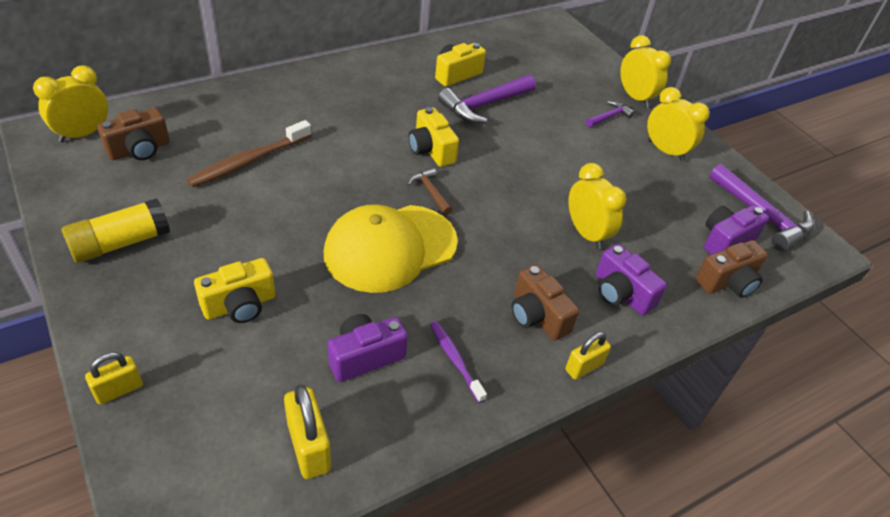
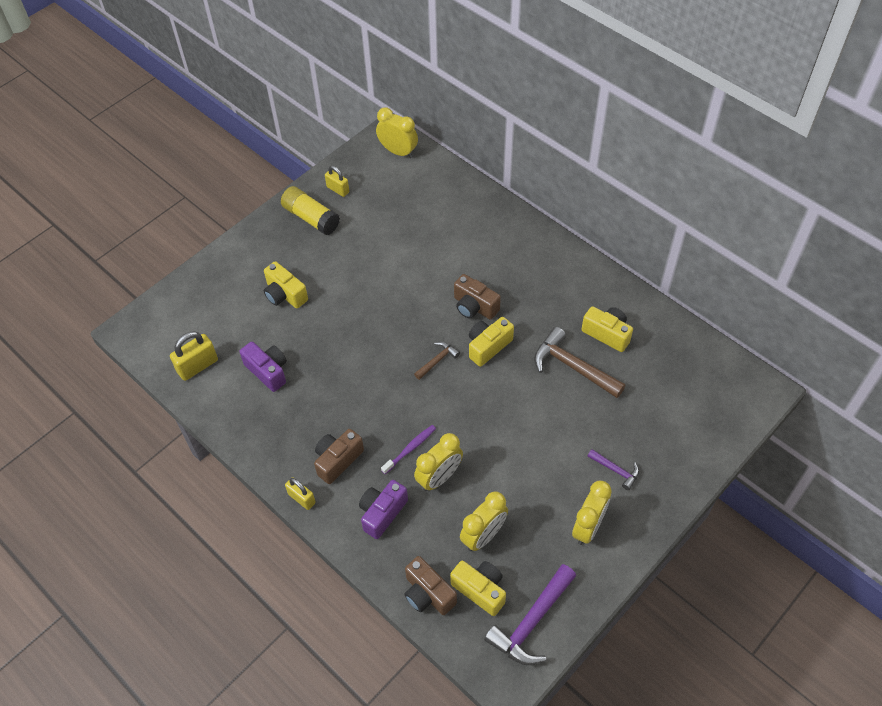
camera: 80 degrees right, 10 degrees up
(119, 390) = (208, 269): yellow padlock -> yellow padlock (338, 189)
(139, 149) = (397, 185): brown camera -> brown camera (474, 306)
(249, 161) = (416, 244): brown toothbrush -> none
(390, 248) = (366, 354): yellow cap -> none
(455, 360) = (282, 420): purple toothbrush -> purple toothbrush (410, 449)
(484, 105) = (572, 366): purple hammer -> brown hammer
(635, 97) = (665, 489): yellow clock -> yellow clock (483, 536)
(725, 241) = (480, 590): purple camera -> yellow camera

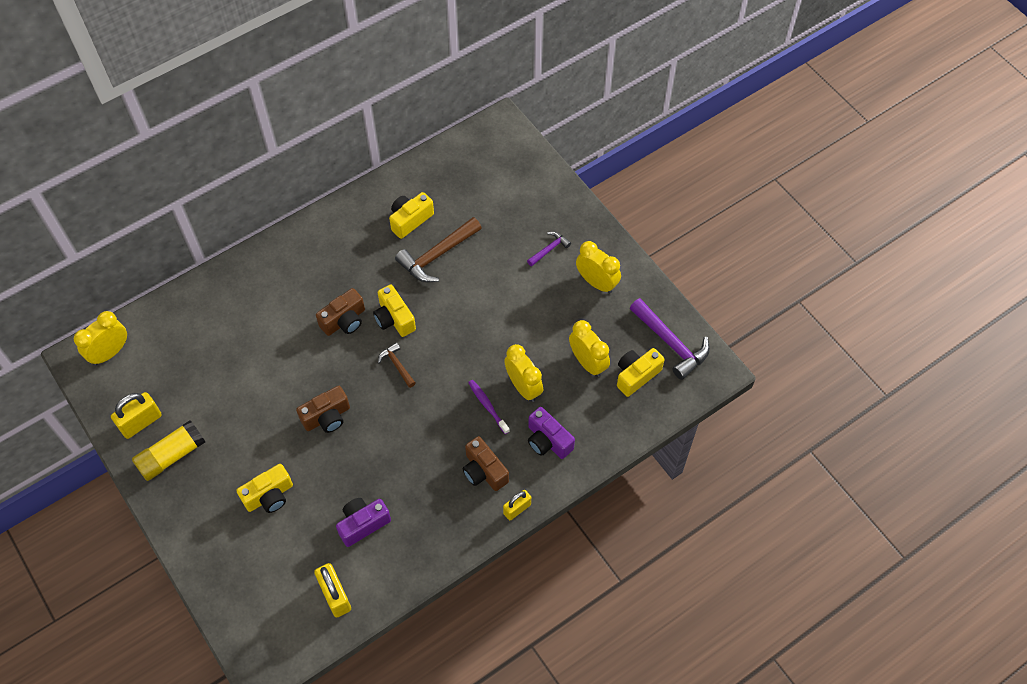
camera: 80 degrees left, 5 degrees up
(338, 189) = (141, 422): yellow padlock -> yellow padlock, size x1.52
(428, 594) = (632, 416): brown camera -> brown camera (327, 417)

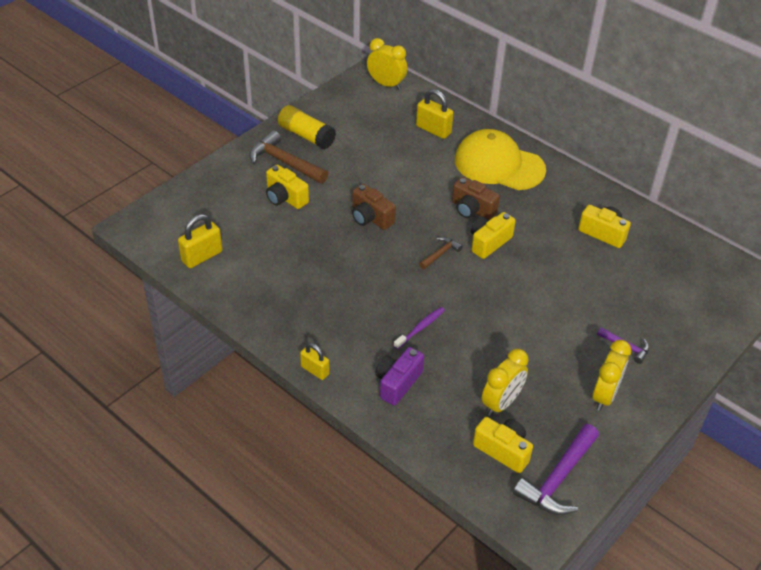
camera: 75 degrees right, 15 degrees down
(141, 422) = (330, 113): yellow padlock -> yellow padlock (433, 130)
(286, 278) = (499, 165): none -> yellow cap
(363, 524) = (273, 261): purple camera -> none
(437, 256) = (573, 260): brown hammer -> brown hammer (284, 162)
(484, 471) = (349, 337): brown camera -> none
(523, 387) = (452, 353): yellow clock -> none

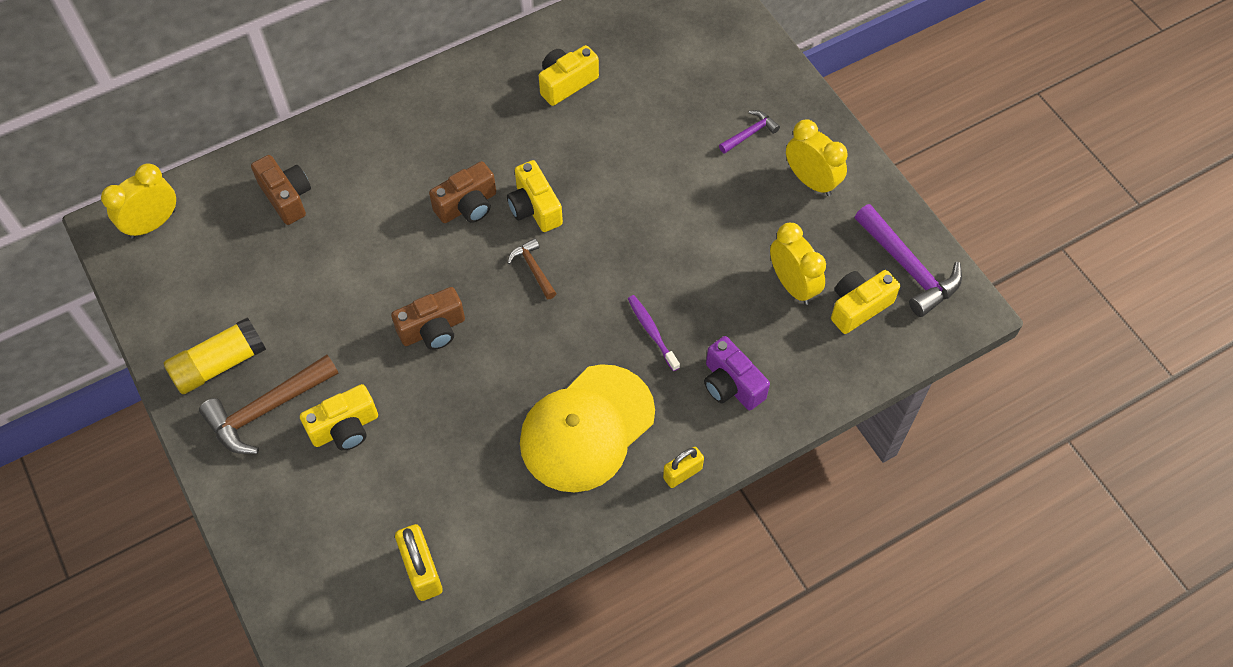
camera: 70 degrees left, 15 degrees up
(433, 130) = (287, 197): yellow padlock -> brown camera
(499, 165) = (395, 146): yellow cap -> yellow cap (587, 428)

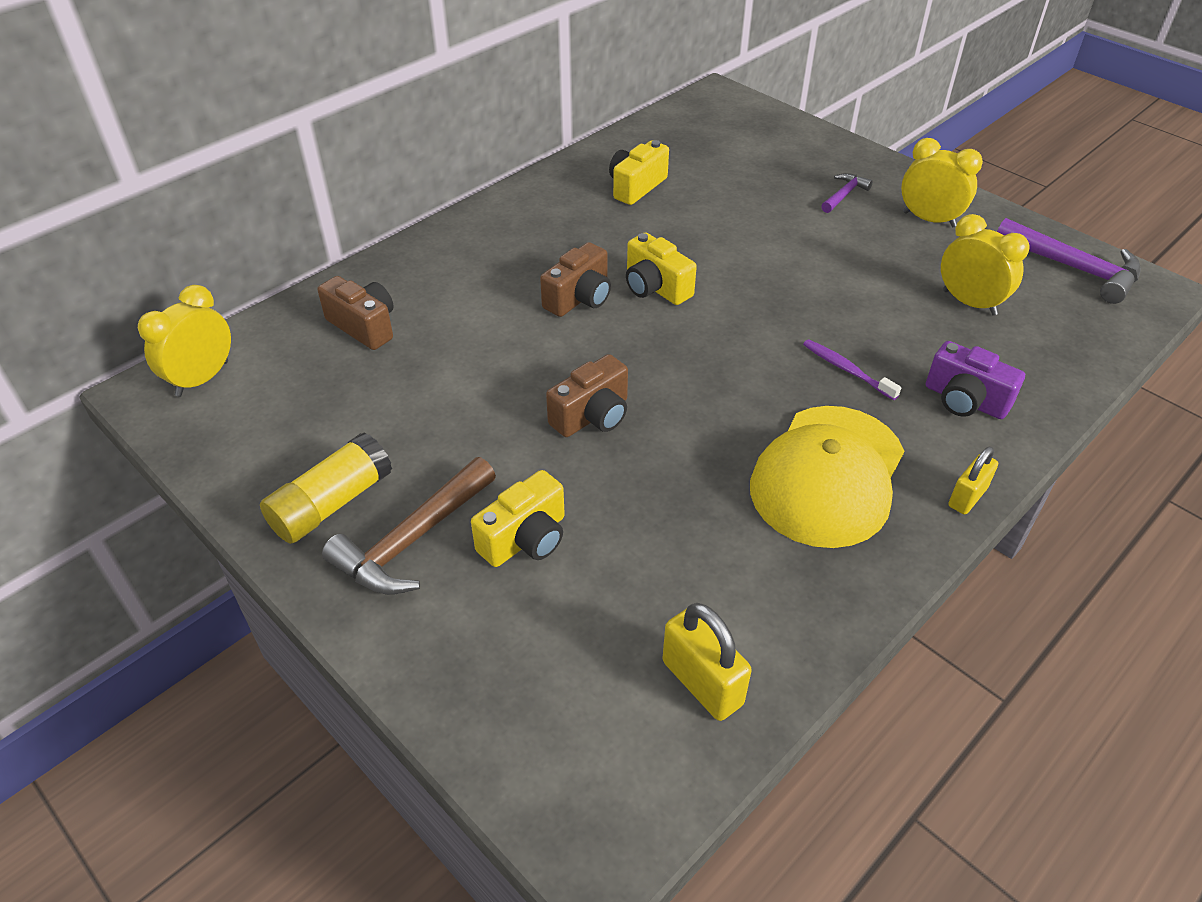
camera: 15 degrees left, 15 degrees down
(533, 268) = (681, 339): brown hammer -> none
(858, 307) = (1049, 308): yellow camera -> none

